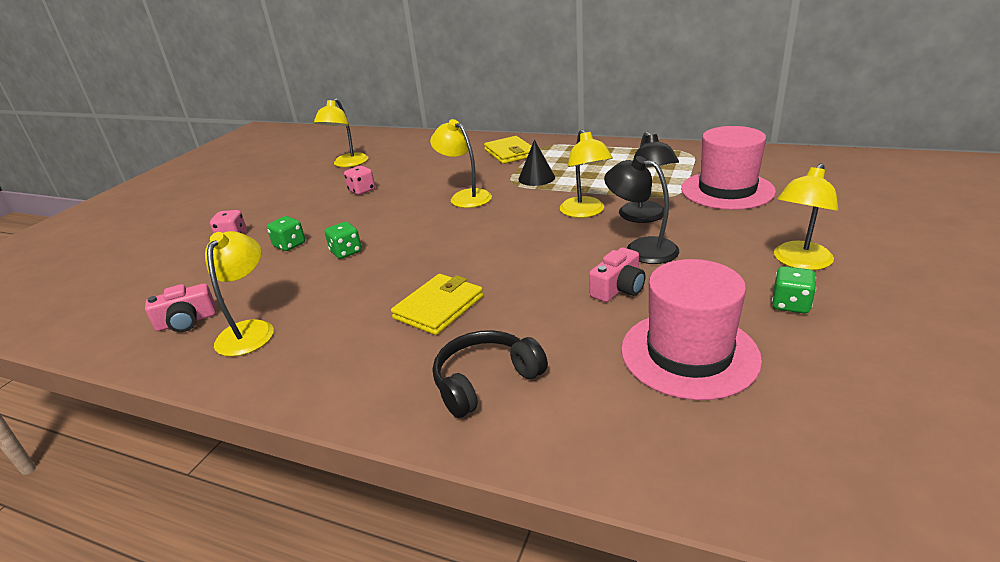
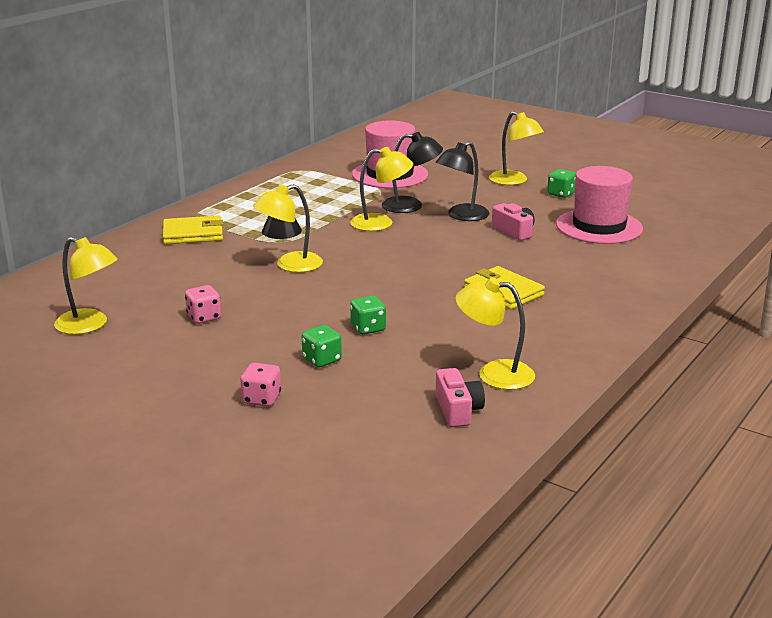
camera: 80 degrees left, 5 degrees down
(485, 381) = (605, 283): black headphones -> none

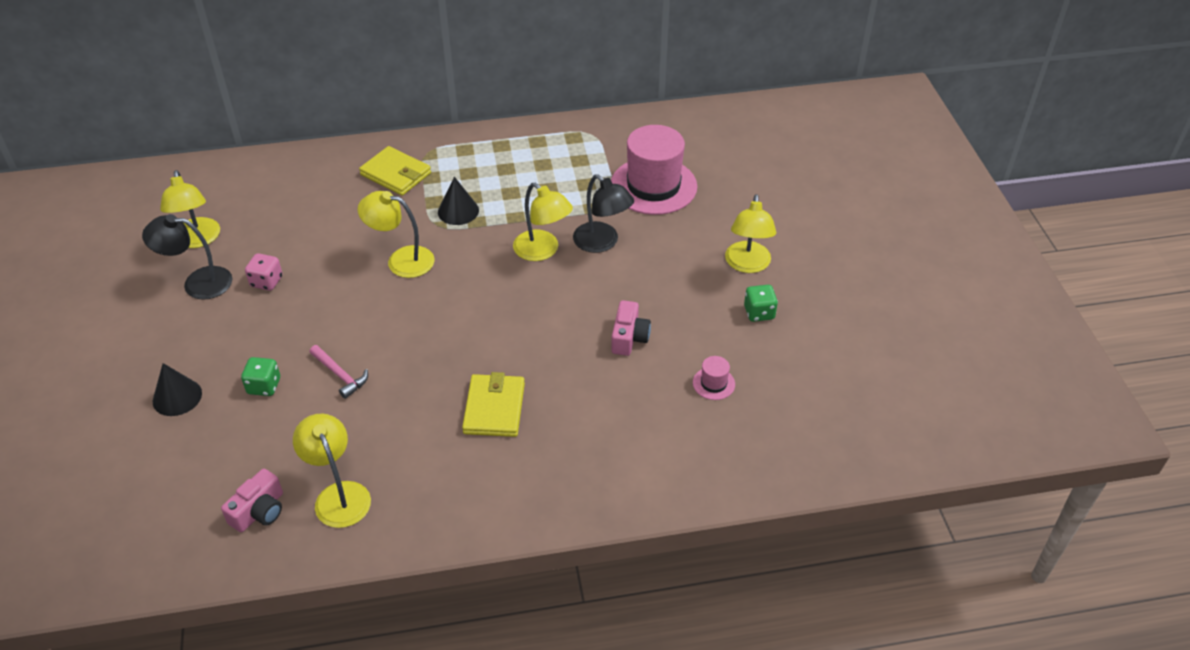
camera: 45 degrees right, 20 degrees up
(261, 399) = (177, 397): pink dice -> black cone
(368, 328) = (340, 375): green dice -> pink hammer
(462, 216) = (621, 285): black lamp -> black lamp (198, 283)
(599, 226) = (713, 383): pink hat -> pink hat, size x0.41

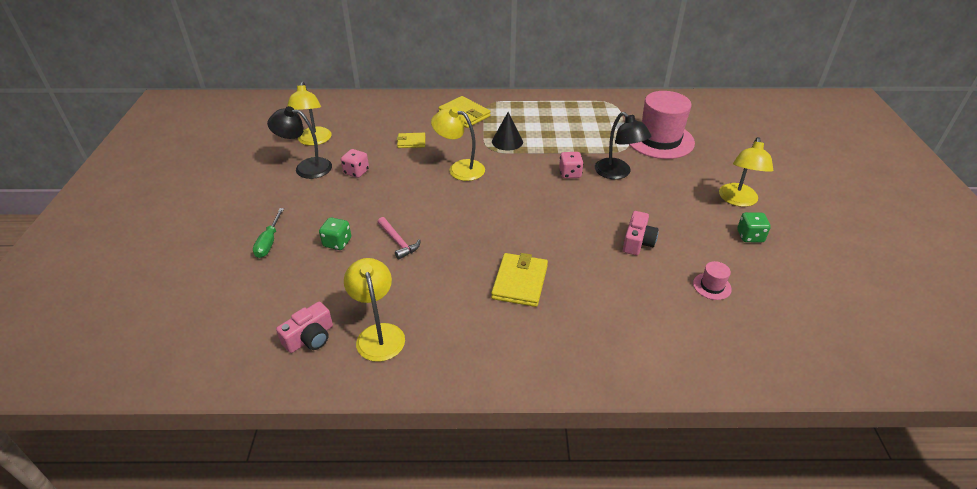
camera: 10 degrees right, 5 degrees down
(177, 397) = (269, 242): black cone -> green screwdriver
(331, 226) = (411, 142): none -> yellow wallet
(542, 251) = (570, 174): yellow lamp -> pink dice

